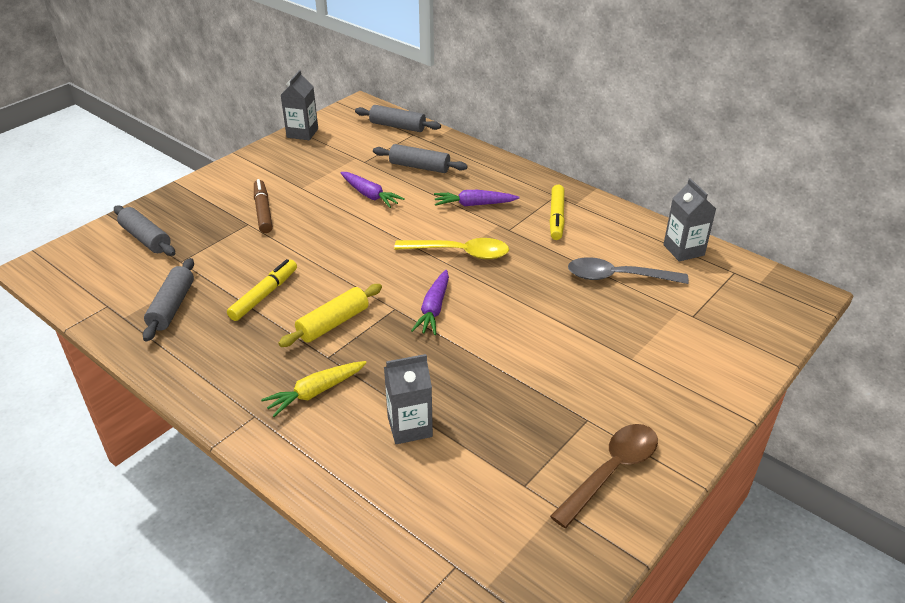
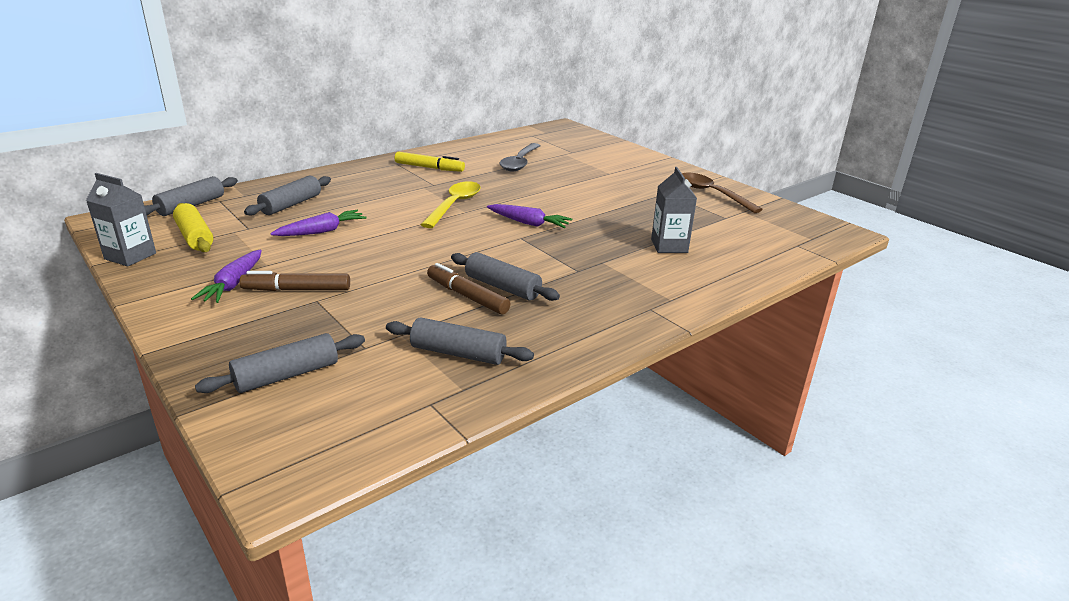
camera: 80 degrees left, 10 degrees down
(264, 295) = (467, 296): yellow marker -> brown marker
(284, 312) = (502, 287): none -> grey rolling pin
(315, 392) = (624, 279): yellow carrot -> none
(333, 323) = (530, 265): yellow rolling pin -> yellow rolling pin (195, 237)
(474, 204) = (383, 191): purple carrot -> purple carrot (233, 284)
(683, 250) = (499, 142): grey carton -> none

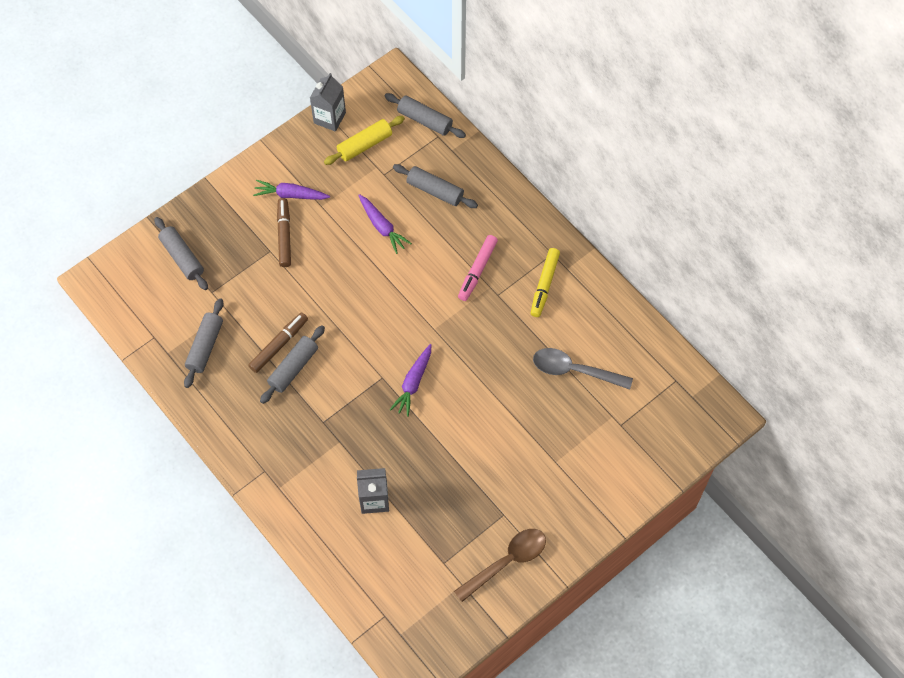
camera: 90 degrees right, 35 degrees up
(402, 191) = (477, 270): none -> pink marker
(454, 205) = (448, 318): yellow spoon -> none

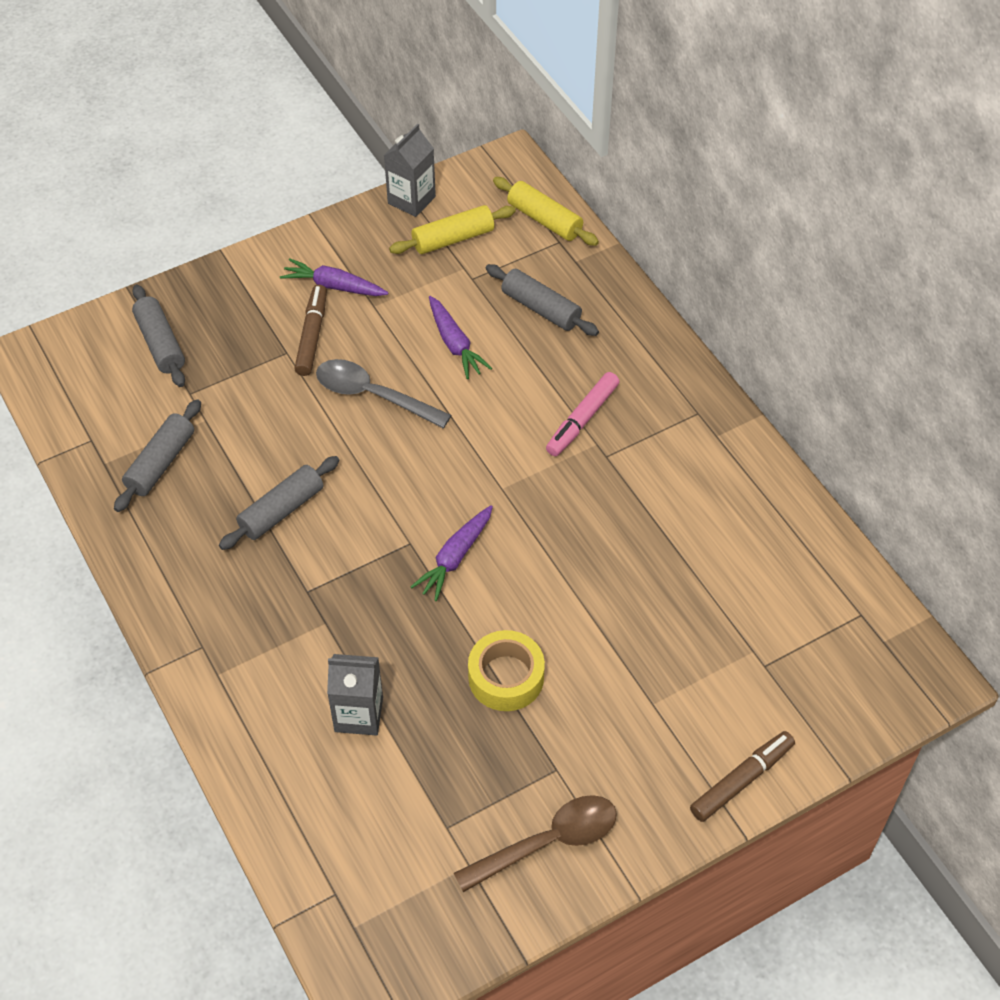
camera: 10 degrees right, 10 degrees down
(279, 345) = (268, 476): brown marker -> brown marker (741, 780)
(425, 120) = (544, 220): grey rolling pin -> yellow rolling pin
(461, 459) = (506, 677): none -> yellow tape
(544, 285) = (679, 453): yellow marker -> none
(574, 370) = (705, 576): grey spoon -> grey spoon (373, 395)

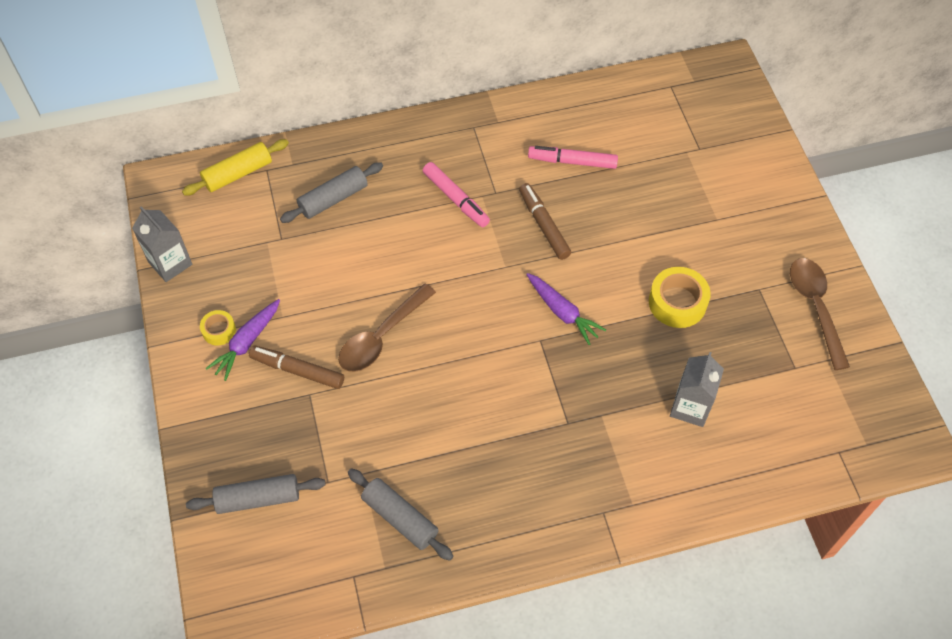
camera: 75 degrees left, 5 degrees up
(281, 510) = (481, 428): grey rolling pin -> none
(342, 260) = (219, 330): none -> yellow tape
(373, 395) = (381, 336): grey spoon -> brown spoon
(453, 239) = (230, 242): yellow rolling pin -> none
(455, 344) = (348, 266): purple carrot -> none
(684, 525) = (572, 162): none -> pink marker
(741, 780) = (785, 185): brown marker -> brown marker (544, 225)

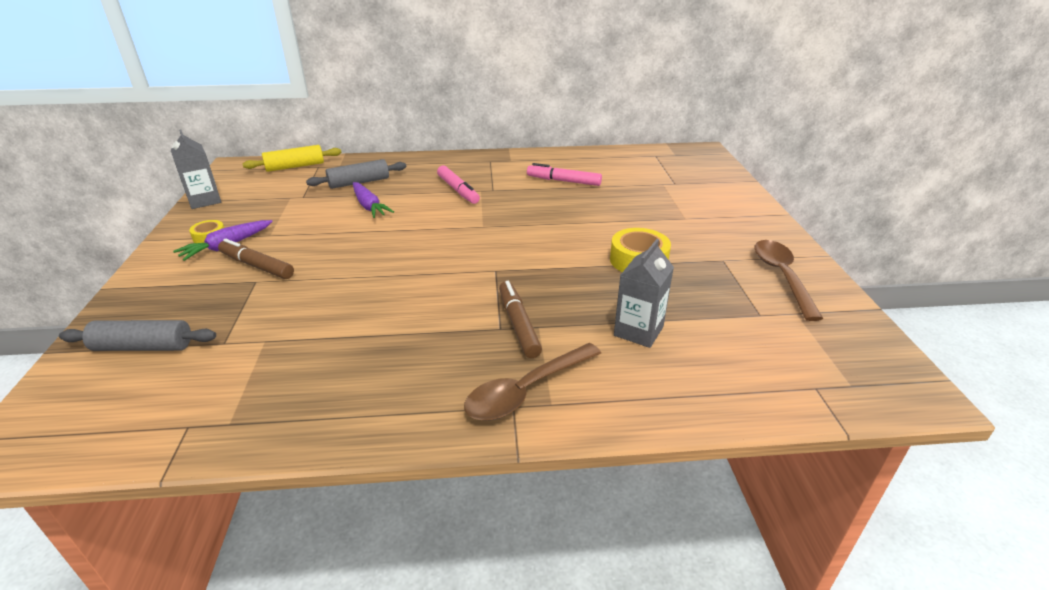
camera: 10 degrees right, 25 degrees down
(381, 336) = (348, 254): brown spoon -> brown spoon (526, 391)
(400, 518) = (277, 381): grey rolling pin -> none
(544, 225) = (527, 208): brown marker -> brown marker (518, 324)
(562, 312) = (524, 256): purple carrot -> purple carrot (369, 206)

